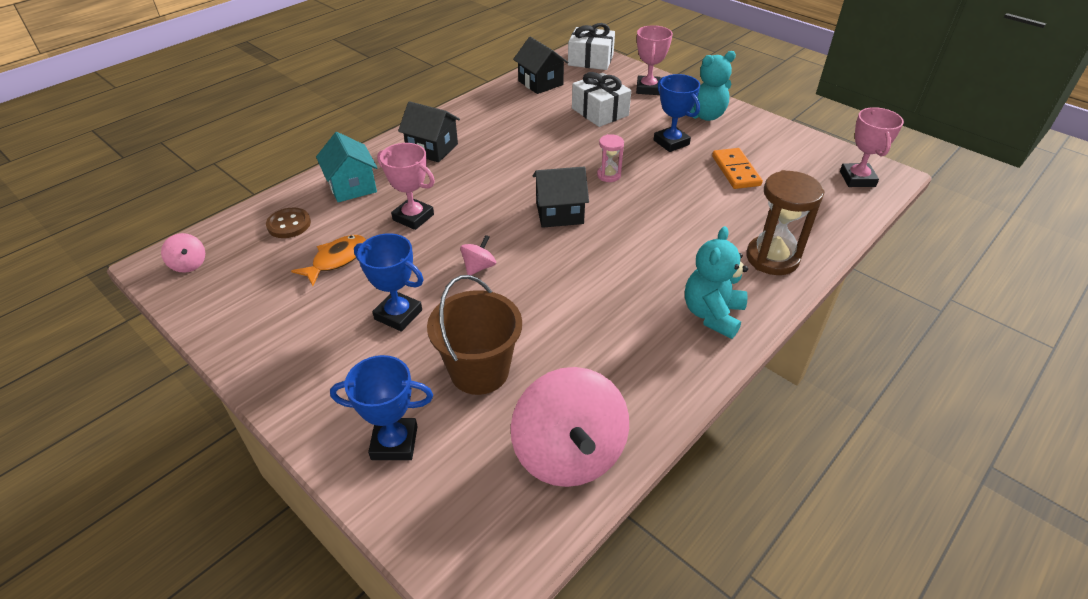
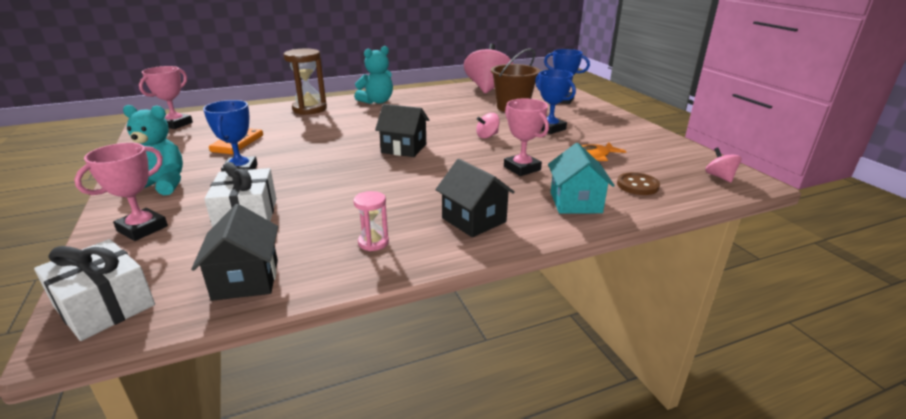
camera: 155 degrees left, 15 degrees down
(608, 175) = (333, 161): pink hourglass -> pink hourglass (373, 242)

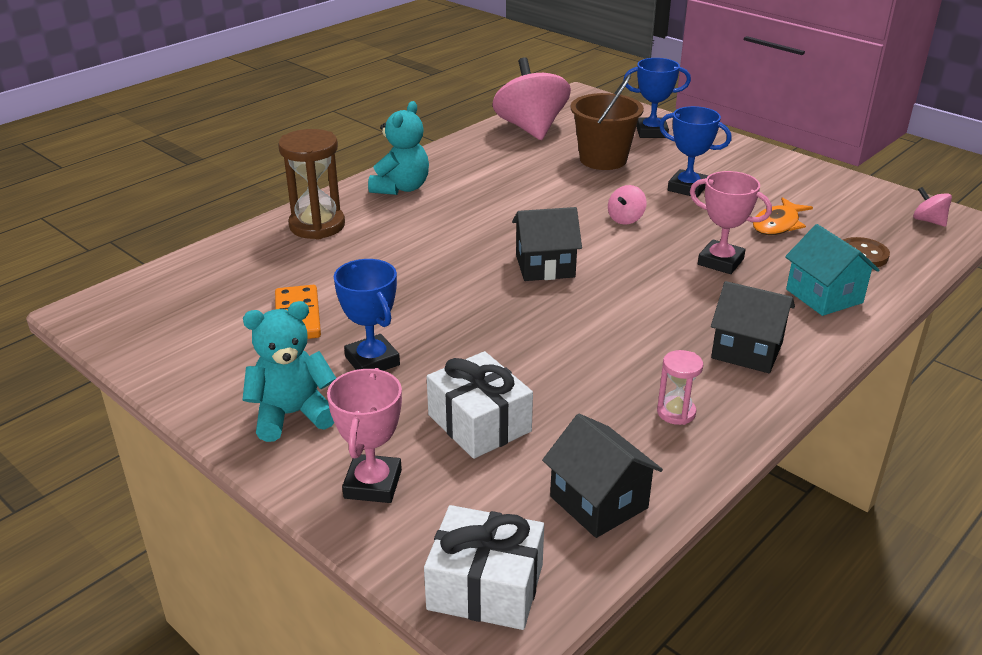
camera: 25 degrees left, 5 degrees up
(176, 124) = (137, 306): pink trophy -> none

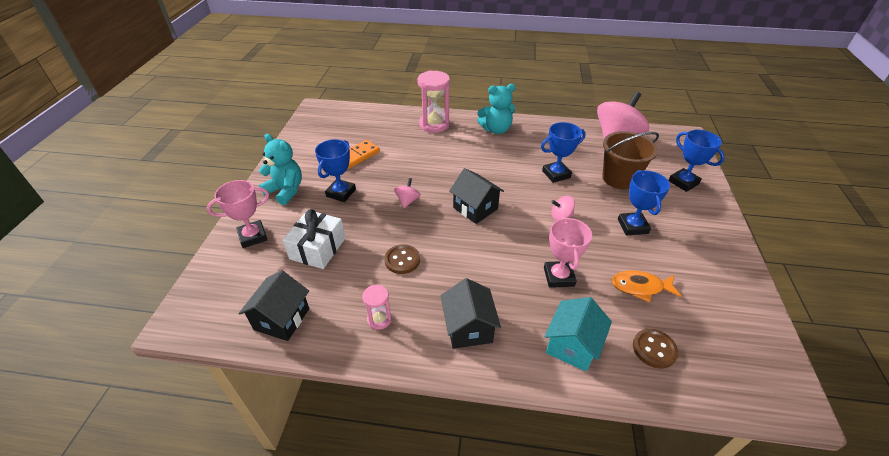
camera: 55 degrees right, 10 degrees up
(317, 226) = (434, 124): brown hourglass -> pink hourglass
(485, 587) = (201, 305): white gift -> none
(548, 190) = (556, 174): none -> blue trophy
(584, 357) = (402, 260): none -> brown button
(928, 221) = (761, 376): pink spinning top -> pink spinning top (407, 201)

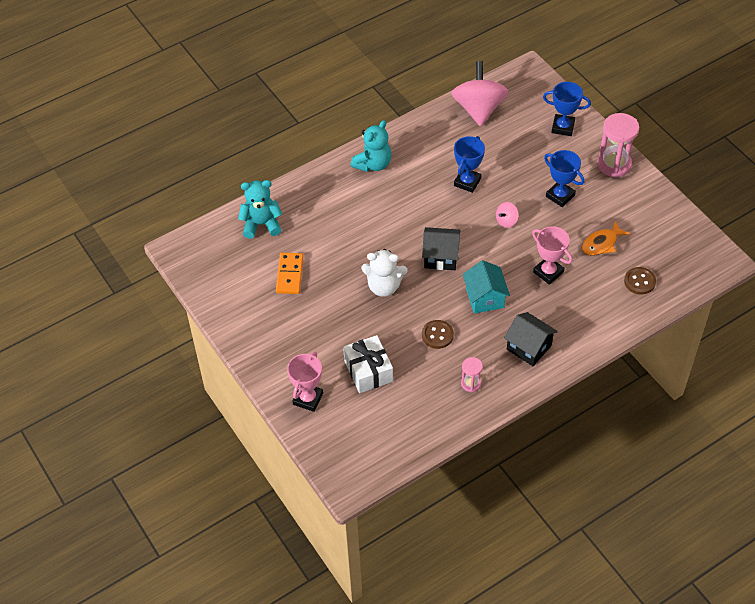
camera: 40 degrees left, 10 degrees up
(281, 319) = (411, 430): black house -> none
(285, 191) = (276, 347): turquoise teddy bear -> turquoise teddy bear (261, 224)
(341, 193) = (324, 317): blue trophy -> none
(407, 201) = (384, 286): pink spinning top -> white teddy bear
(434, 124) = (313, 194): pink hourglass -> pink hourglass (614, 164)
(572, 346) = (595, 313): turquoise house -> turquoise house (485, 298)
(619, 178) = (516, 154): brown bucket -> none

